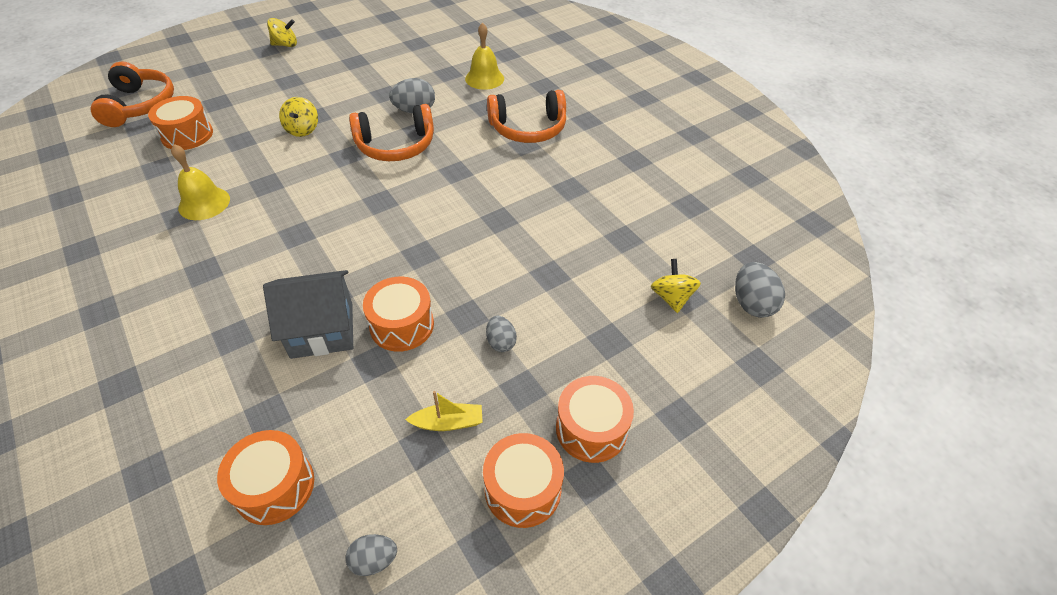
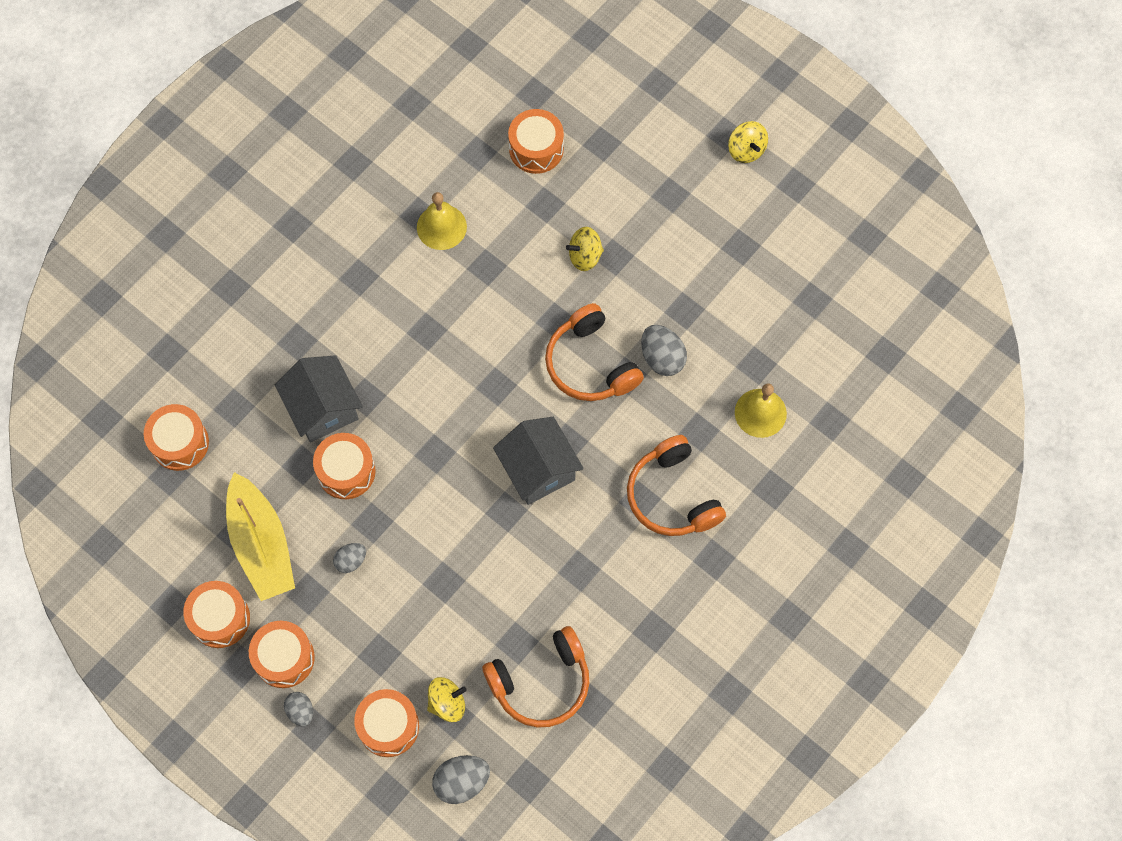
camera: 75 degrees right, 20 degrees up
(140, 105) = (569, 71): orange headphones -> orange headphones (541, 682)
(374, 560) = (145, 534): grey egg -> grey egg (300, 711)
(448, 422) = (261, 545): yellow boat -> yellow boat, size x2.18
(471, 192) = (538, 470): none -> grey house
(687, 349) = (388, 726): none -> orange drum

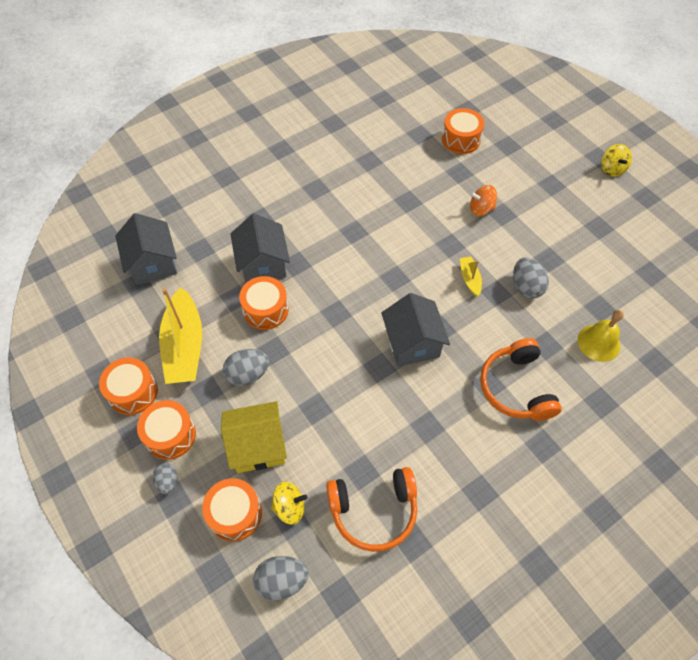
camera: 15 degrees right, 10 degrees down
(180, 443) = (153, 263): orange drum -> grey house
(351, 561) = (248, 374): grey egg -> grey egg, size x1.61
(390, 644) = (258, 446): none -> yellow house
(441, 227) = (382, 171): yellow bell -> none
(585, 256) = (481, 209): yellow spinning top -> orange spinning top
(590, 364) = (470, 279): orange headphones -> yellow boat

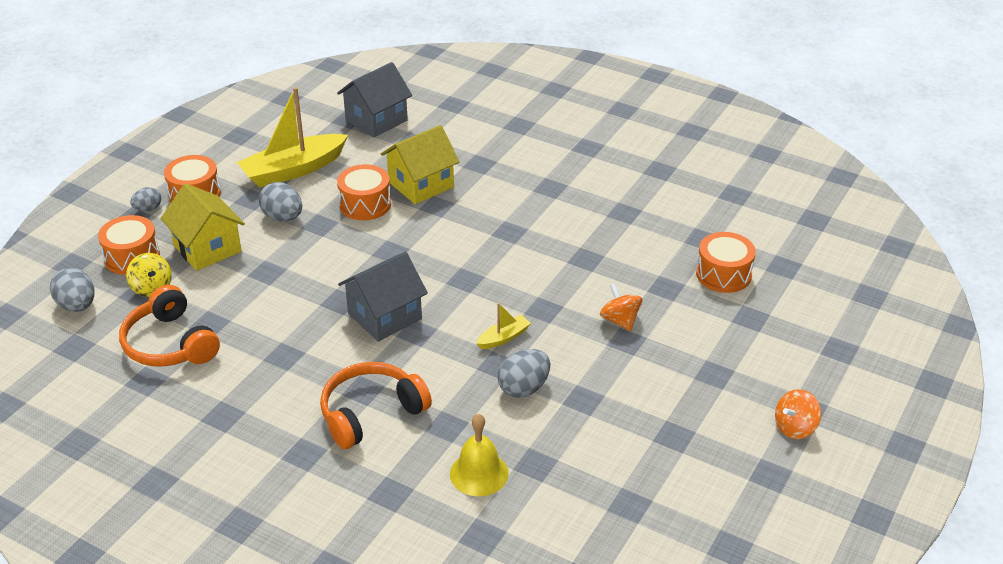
camera: 65 degrees right, 20 degrees down
(133, 392) = (228, 159): orange drum -> none
(263, 264) = (421, 185): grey house -> yellow house
(612, 169) = (795, 428): yellow spinning top -> orange spinning top

